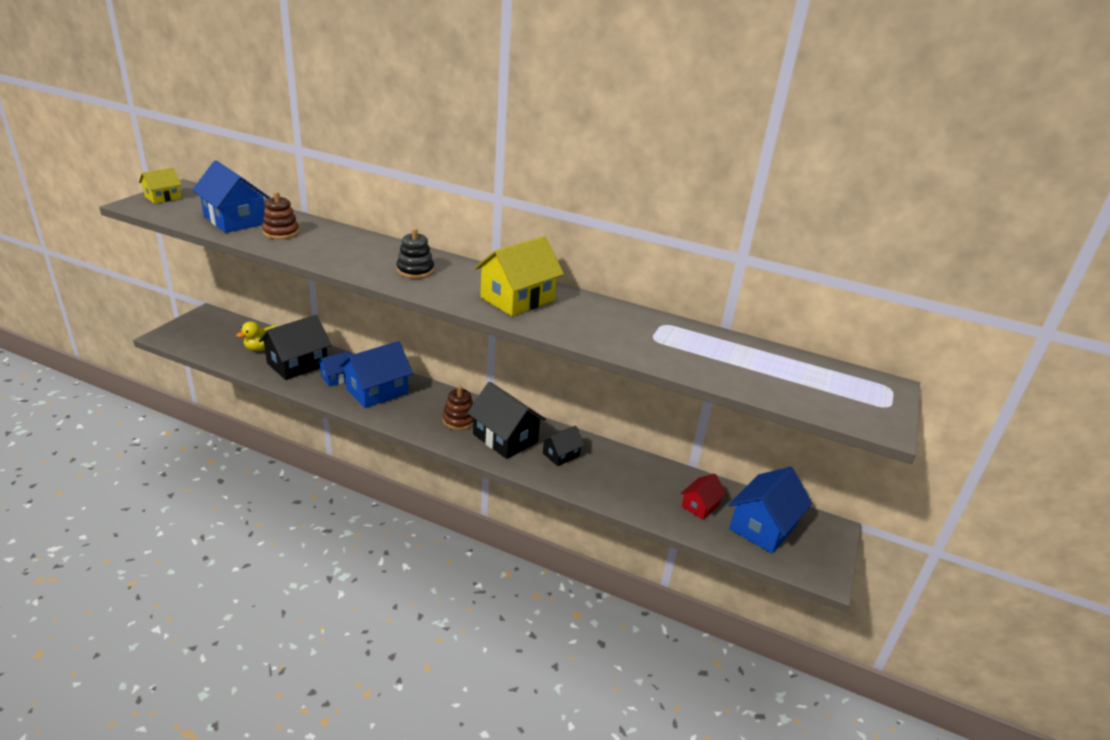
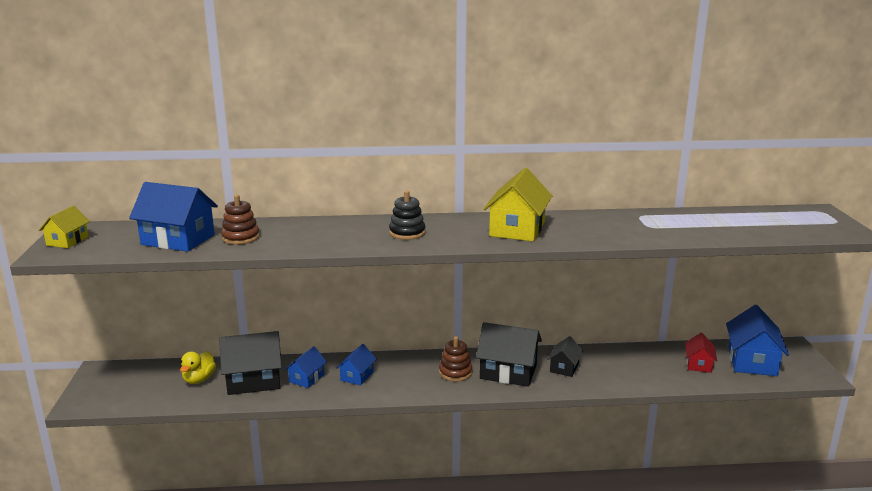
camera: 25 degrees left, 10 degrees down
(297, 364) = (254, 381): black house -> black house turned 60 degrees clockwise
(377, 391) = (357, 376): blue house -> blue house, size x0.56

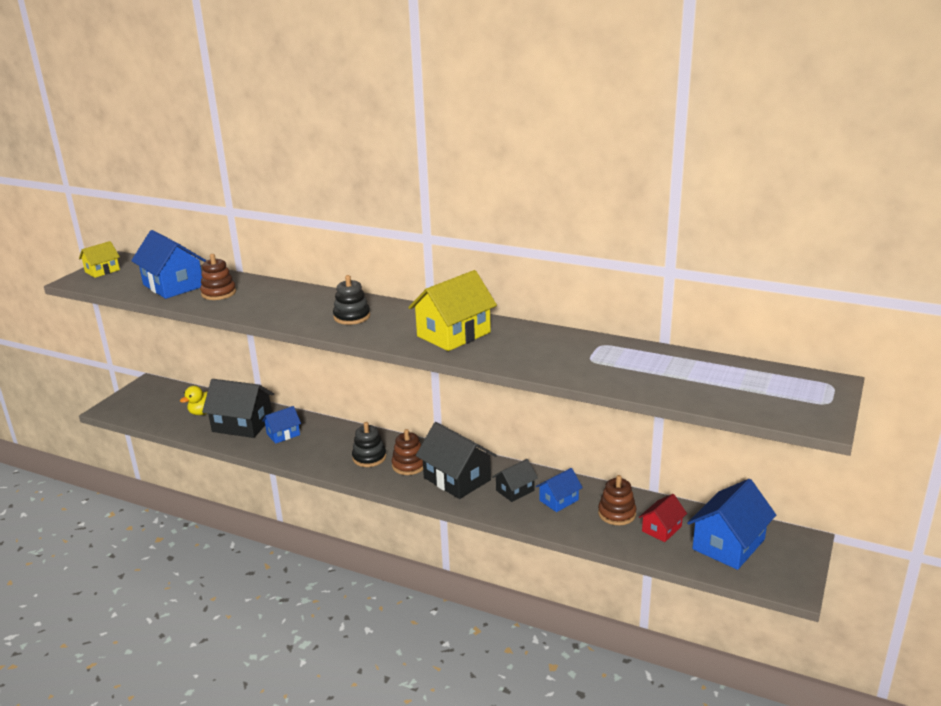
camera: 30 degrees right, 5 degrees up
(357, 376) = (324, 444): blue house -> blue house (559, 500)
(413, 376) = (369, 457): none -> black stacking toy
(657, 363) = (617, 514): none -> brown stacking toy

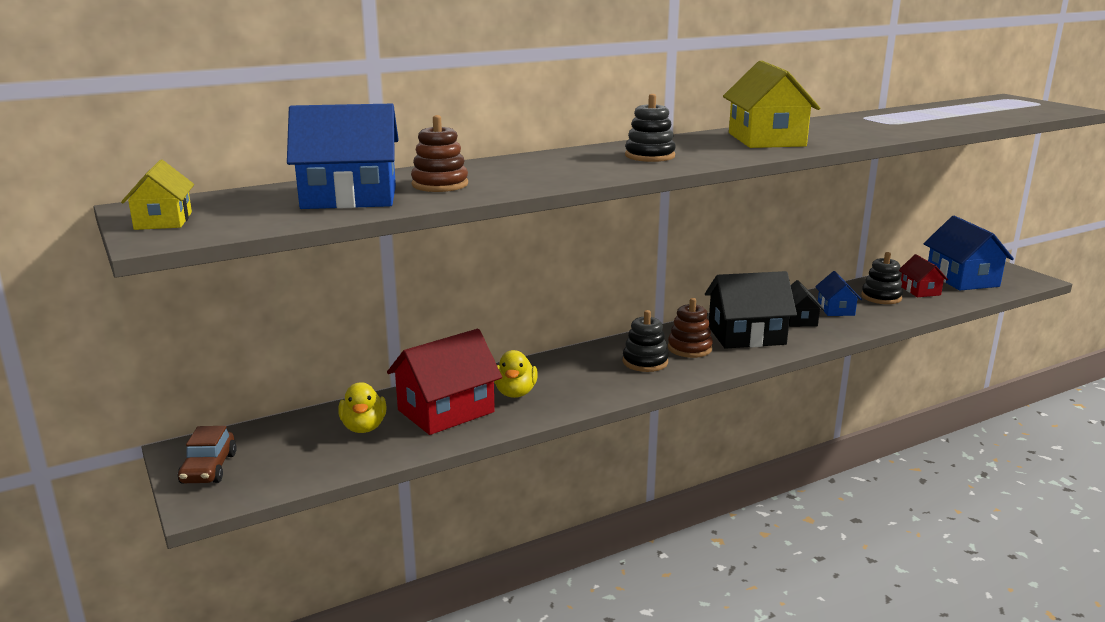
camera: 55 degrees left, 5 degrees down
(136, 396) = (209, 468): none -> brown car
(242, 424) = (446, 411): black house -> red house
(283, 434) = (515, 393): blue house -> yellow duck
(617, 514) = (881, 297): brown stacking toy -> black stacking toy

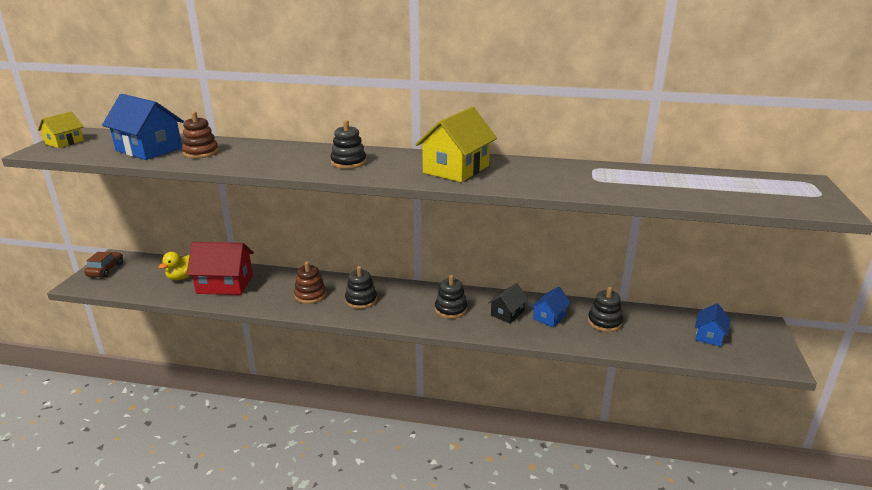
camera: 40 degrees right, 5 degrees up
(209, 468) = (105, 270): brown car -> brown car turned 150 degrees clockwise
(515, 393) = (269, 289): yellow duck -> none
(689, 348) = (401, 303): brown stacking toy -> brown stacking toy (310, 295)
(746, 335) = (451, 309): black house -> black stacking toy
(920, 290) = (648, 330): red house -> none
(962, 279) = (709, 336): blue house -> blue house, size x0.56

